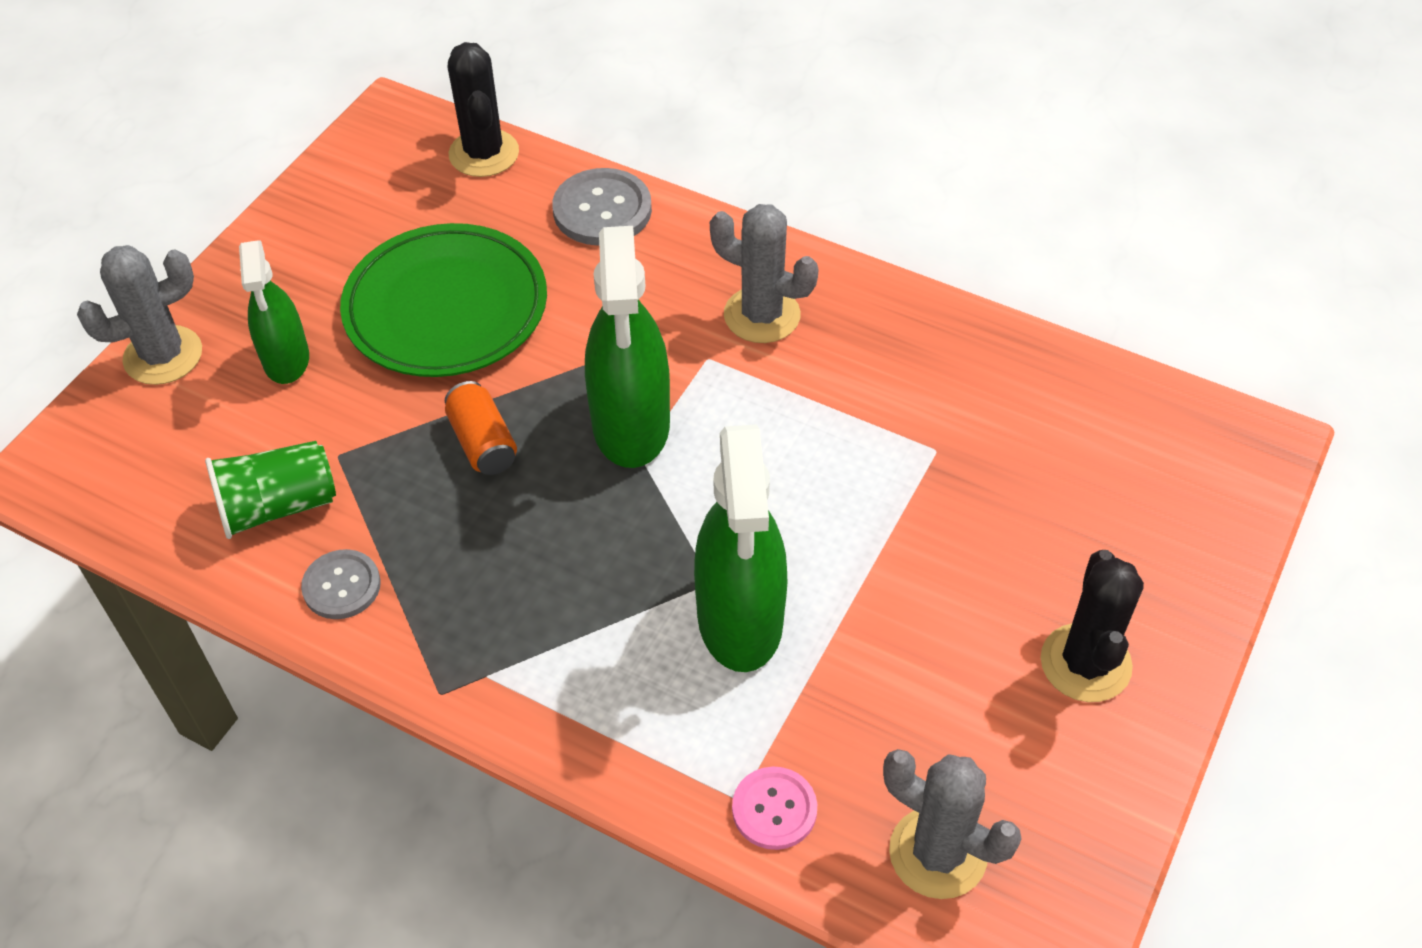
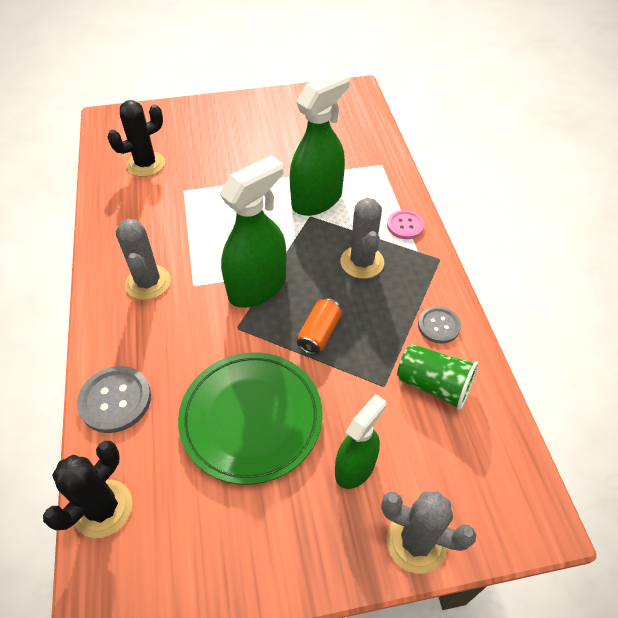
camera: 130 degrees left, 0 degrees up
(774, 809) = (375, 155): pink button -> pink button (405, 225)
(938, 853) = (348, 119): grey cactus -> grey cactus (362, 262)
(1085, 663) = (247, 119): black cactus -> black cactus (146, 164)

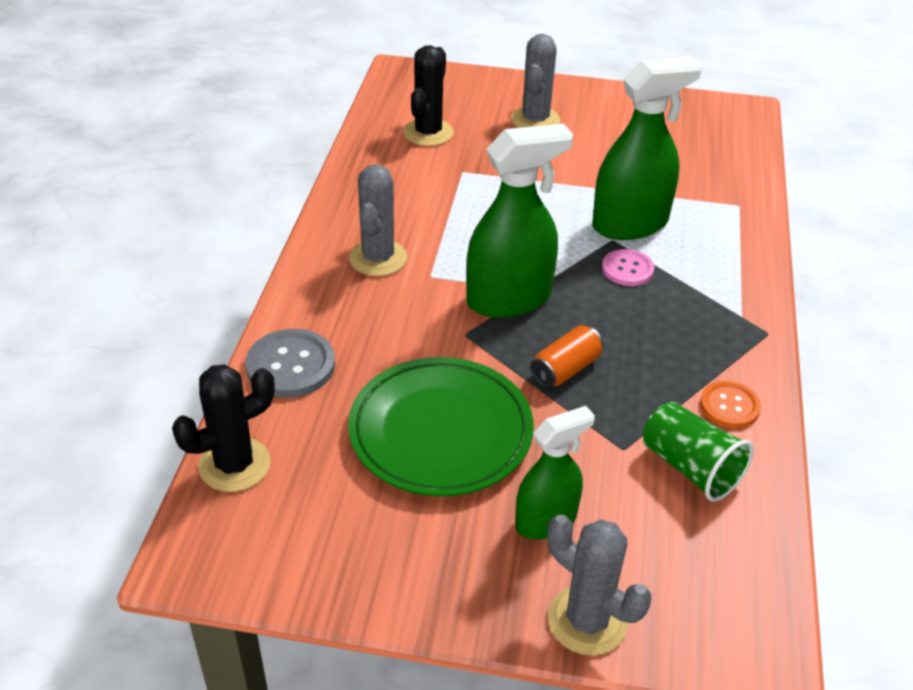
camera: 20 degrees right, 10 degrees down
(146, 164) = (428, 133): black cactus -> black cactus turned 60 degrees counterclockwise
(362, 262) = (658, 308): grey cactus -> grey cactus (535, 120)
(405, 225) = (738, 283): pink button -> pink button (627, 269)
(438, 326) = (729, 406): grey button -> orange button

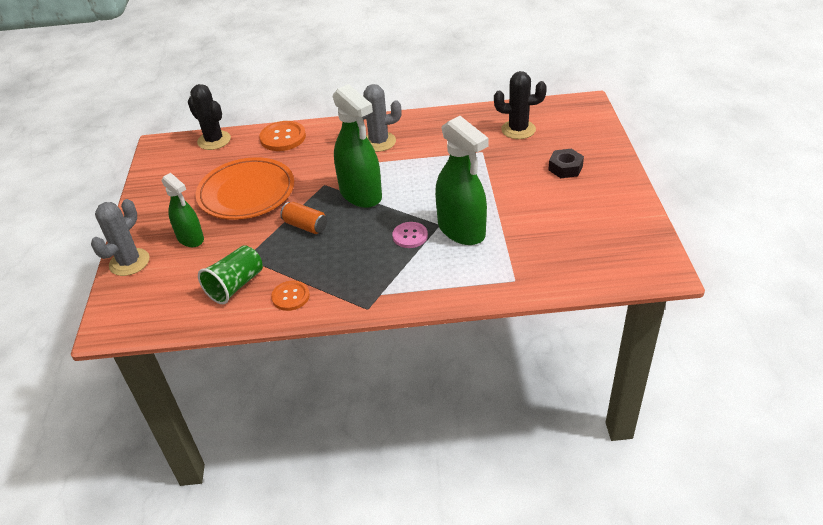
camera: 80 degrees right, 0 degrees up
(291, 365) = (283, 137): grey button -> orange button
(440, 432) = (246, 193): green plate -> orange plate
(535, 120) = (565, 168): grey cactus -> black nut

